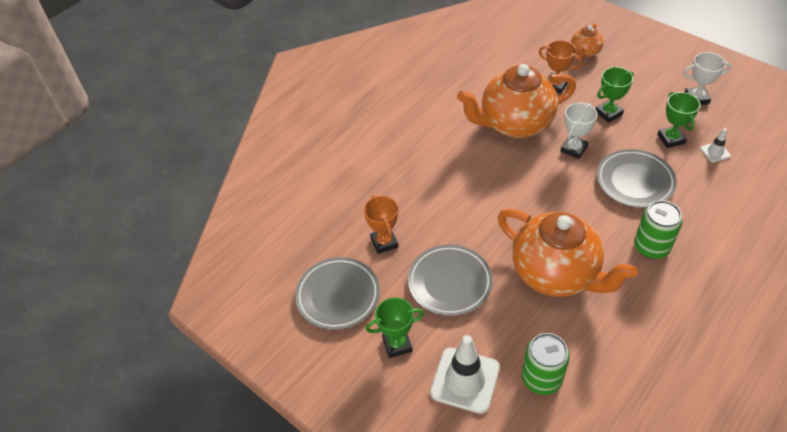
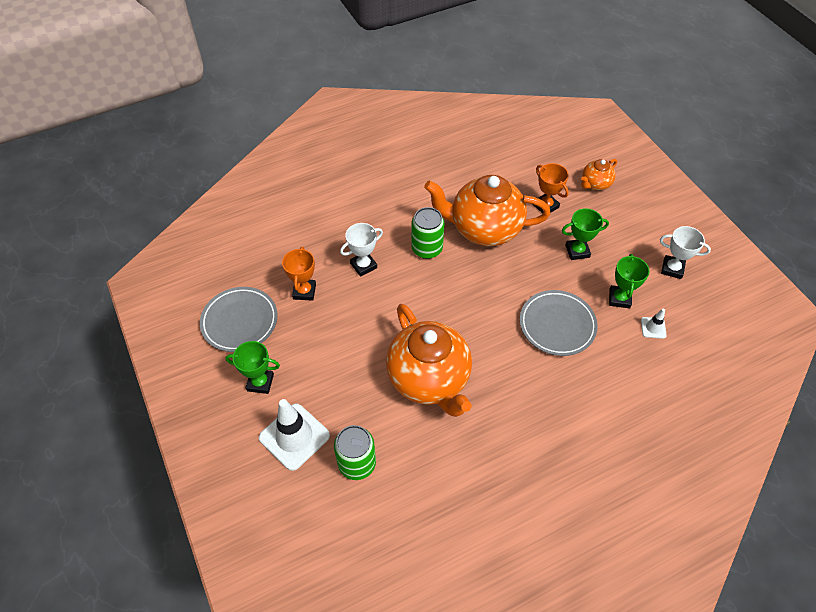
camera: 20 degrees right, 5 degrees up
(449, 282) = (335, 349): grey plate -> none
(573, 149) = (521, 273): white trophy -> white trophy (363, 265)
(651, 247) = (530, 391): green can -> green can (427, 249)

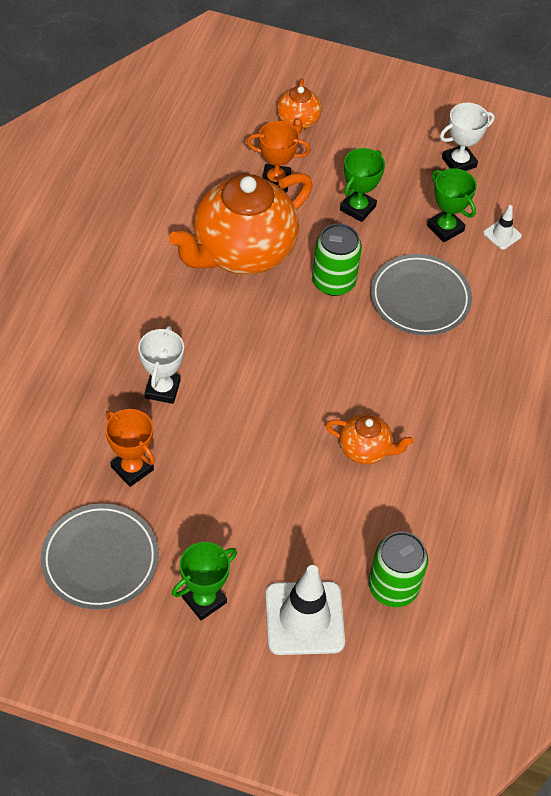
camera: 50 degrees left, 0 degrees up
(427, 249) = (208, 318): green can -> green can (333, 282)
(429, 379) = (365, 449): orange teapot -> orange teapot, size x0.46

